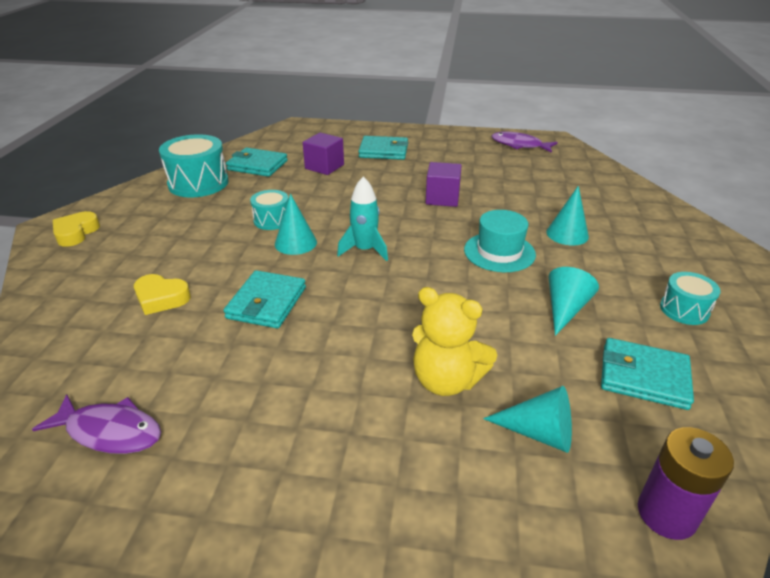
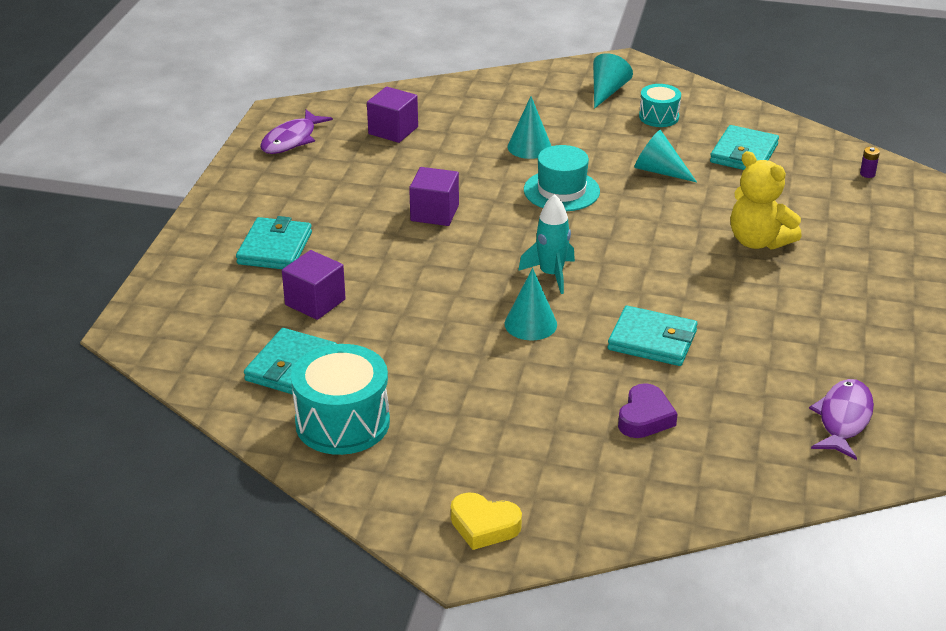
camera: 85 degrees left, 0 degrees up
(161, 298) = (645, 417): yellow heart -> purple heart
(272, 220) = (471, 344): turquoise drum -> none
(446, 380) = (758, 241): yellow teddy bear -> yellow teddy bear turned 105 degrees clockwise
(539, 433) = (808, 207): turquoise cone -> turquoise cone (607, 91)
(555, 176) = (393, 130): none -> purple cube
(666, 514) = (867, 174): purple battery -> purple battery, size x0.43

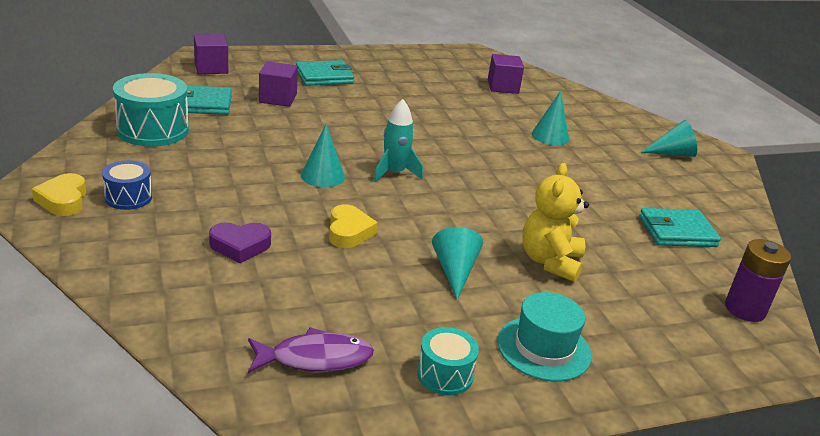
camera: 55 degrees right, 5 degrees down
(291, 140) = (448, 60): purple fish -> none
(434, 213) = (422, 117): purple cube -> purple cube (211, 68)
(504, 474) = (128, 197): none -> blue drum
(561, 191) = (509, 158): turquoise hat -> turquoise hat (544, 348)
(652, 340) = (349, 232): turquoise wallet -> yellow heart
(659, 117) = (671, 181): turquoise drum -> turquoise drum (445, 374)
(659, 171) = (593, 195): turquoise cone -> turquoise cone (454, 271)
(867, 174) = (745, 309): purple battery -> purple battery, size x2.34

